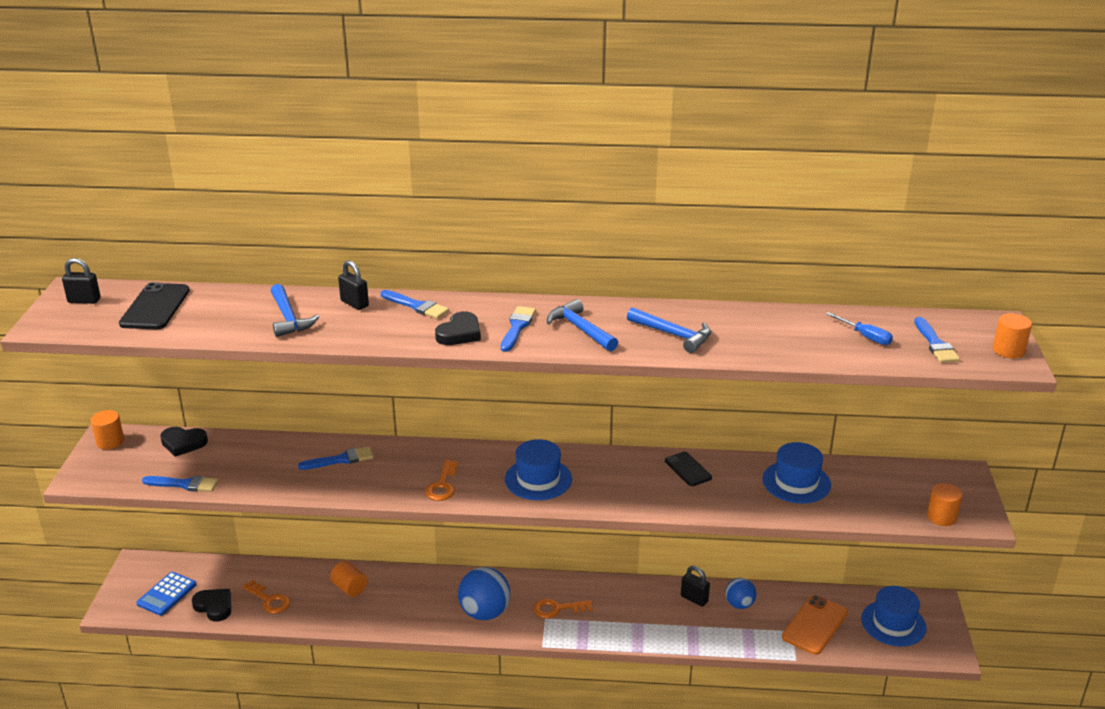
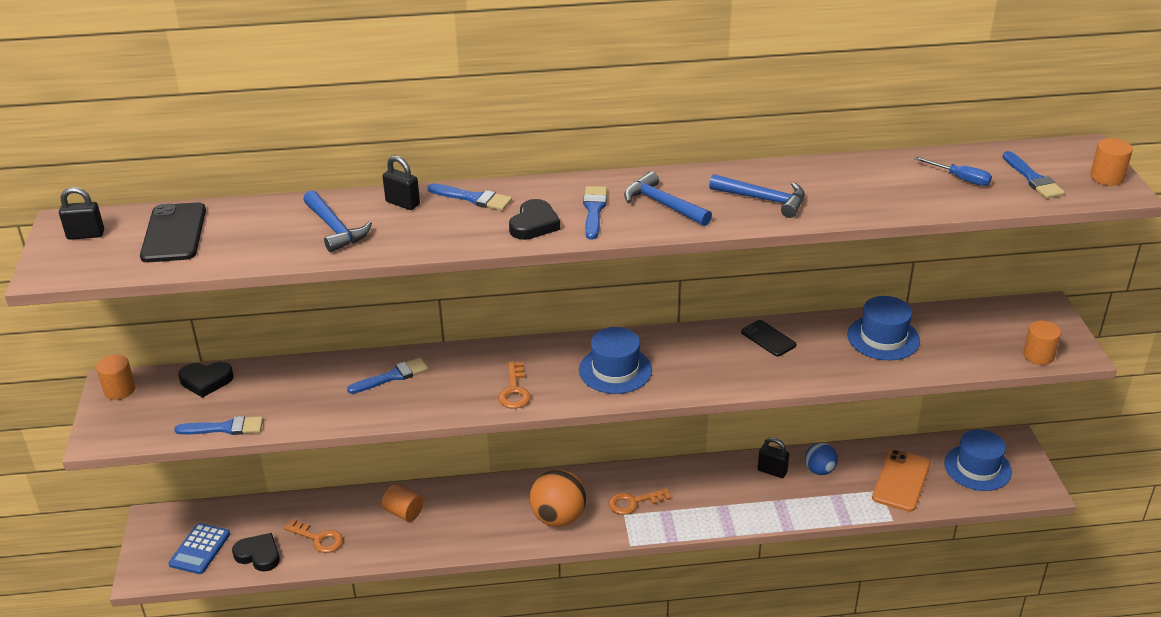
camera: 10 degrees left, 5 degrees up
(484, 612) = (558, 518): blue ball -> orange ball

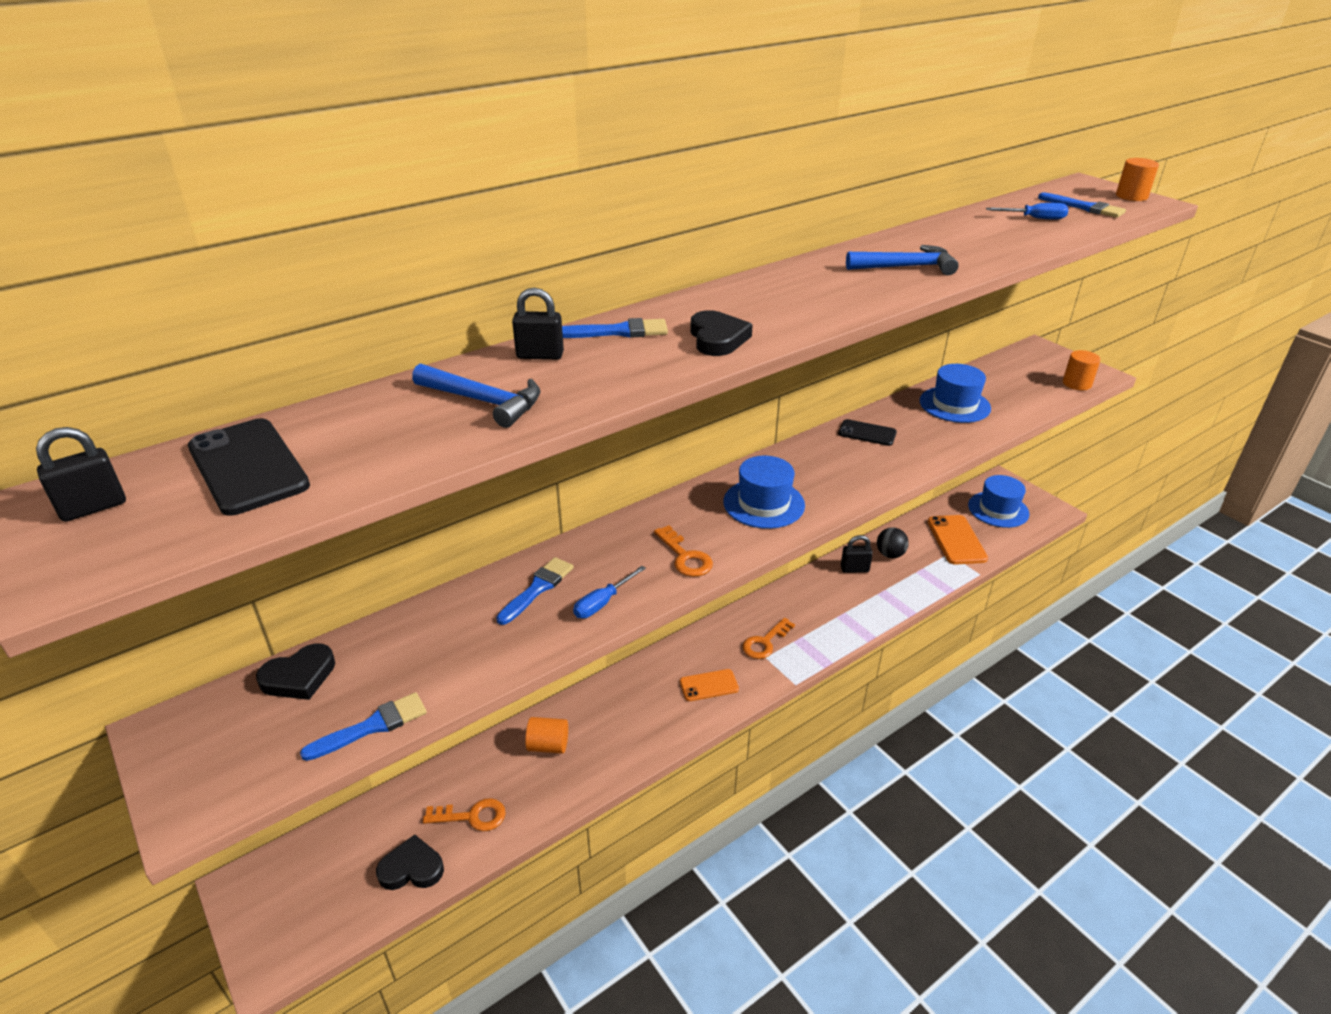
camera: 30 degrees left, 0 degrees up
(119, 390) = (175, 734): orange cylinder -> none
(200, 549) = (329, 895): blue calculator -> none
(427, 403) = (603, 603): none -> blue screwdriver
(558, 518) = (709, 685): orange ball -> orange phone
(594, 210) = (762, 312): blue brush -> none
(662, 204) = (821, 291): blue hammer -> none
(819, 470) = (890, 554): blue ball -> black ball

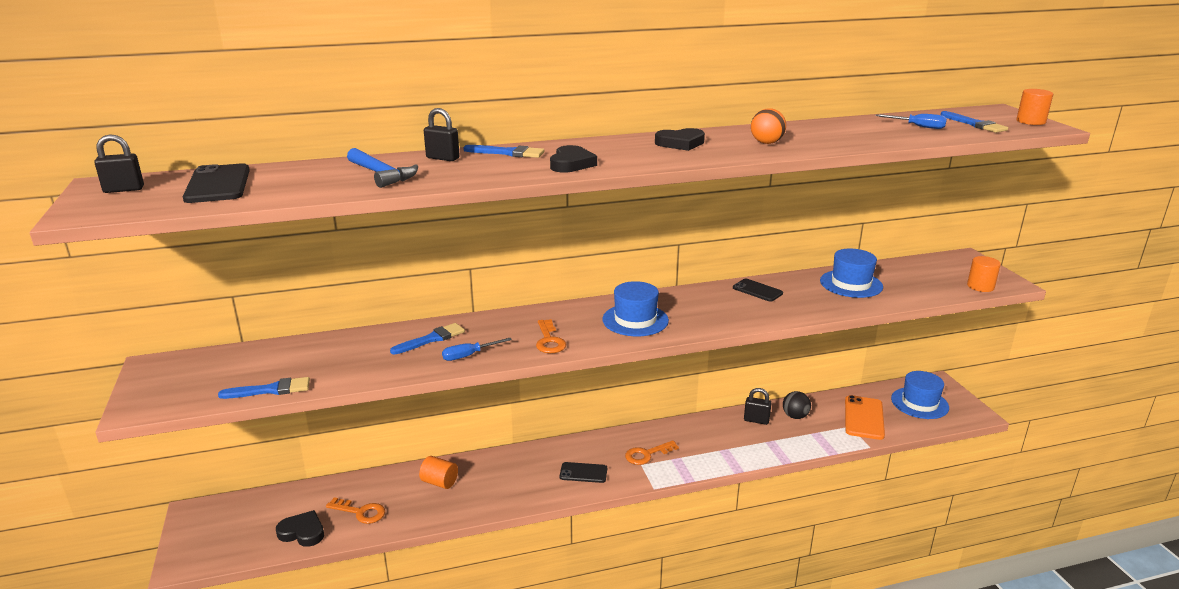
camera: 20 degrees right, 10 degrees down
(299, 677) = (248, 355): black heart -> black heart (680, 143)
(709, 685) = (583, 473): orange phone -> black phone
(906, 267) = (766, 143): blue hammer -> orange ball

